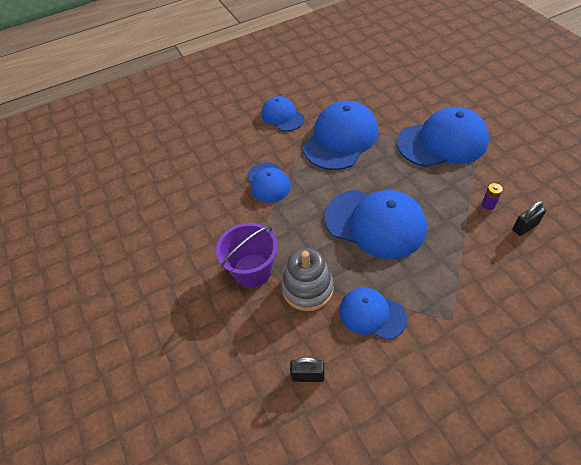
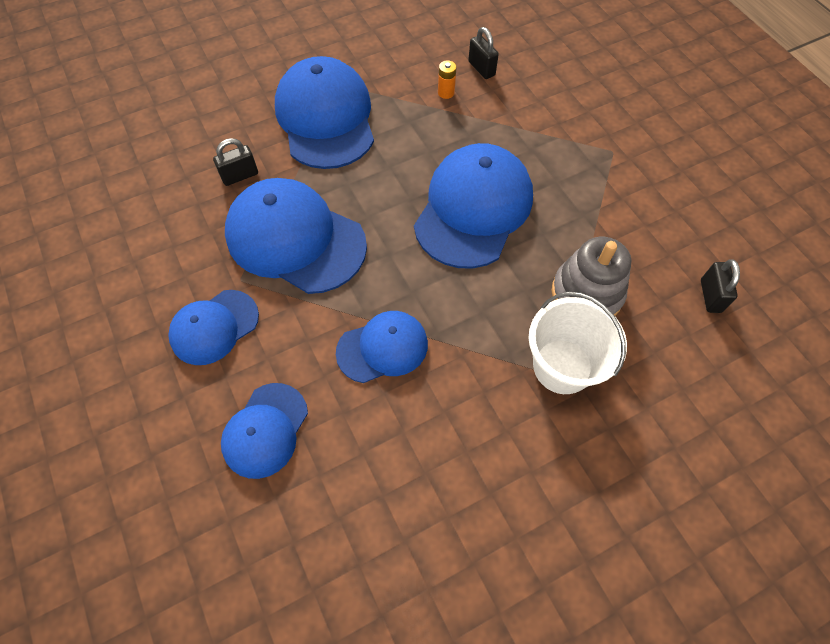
camera: 95 degrees left, 10 degrees up
(252, 270) = (562, 366): purple bucket -> white bucket
(372, 314) = (616, 225): blue cap -> blue cap (265, 430)
(384, 111) = (240, 176): none -> black padlock
(488, 205) = (446, 92): purple battery -> orange battery

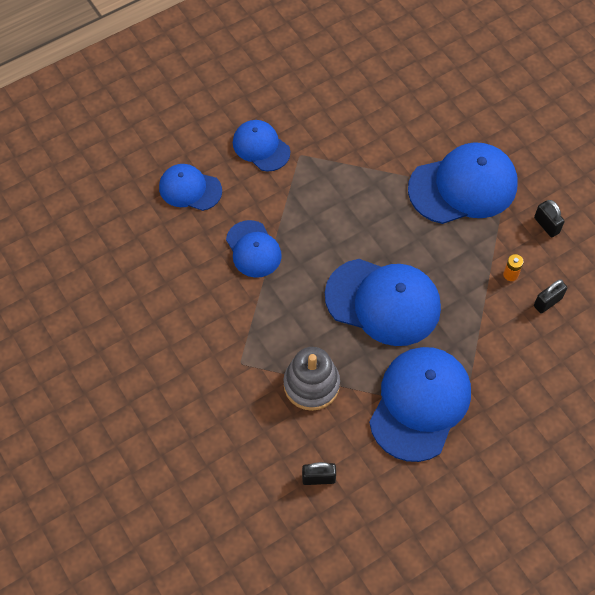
camera: 85 degrees right, 0 degrees up
(240, 176) = (393, 138): black padlock -> black padlock (546, 225)
(295, 239) = (338, 183): blue cap -> blue cap (420, 404)
(562, 366) = (248, 366): white bucket -> none

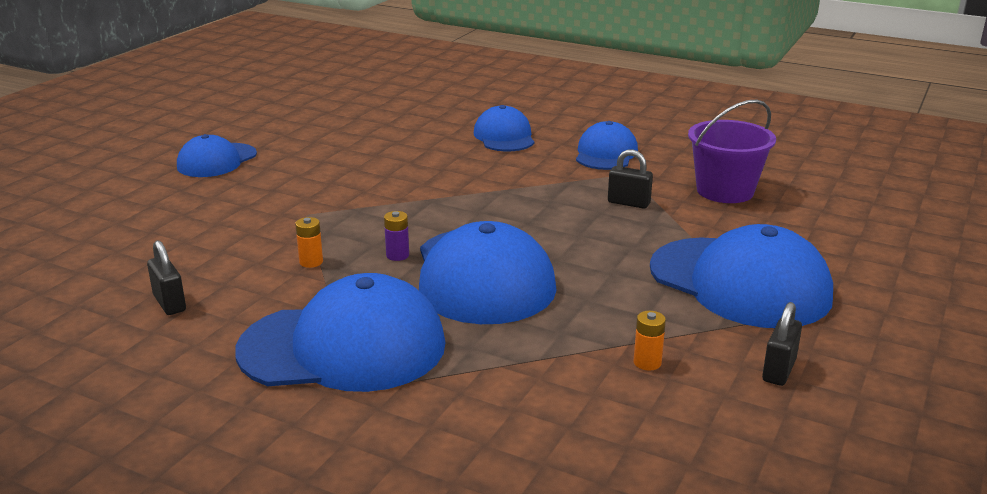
camera: 60 degrees right, 35 degrees down
(253, 249) = (468, 183): blue cap -> blue cap (217, 161)
(311, 384) = (311, 262): grey stacking toy -> orange battery
(331, 334) = (397, 255): none -> purple battery
(357, 120) = (725, 191): none -> purple bucket
(547, 302) = (640, 413): black padlock -> black padlock (628, 203)

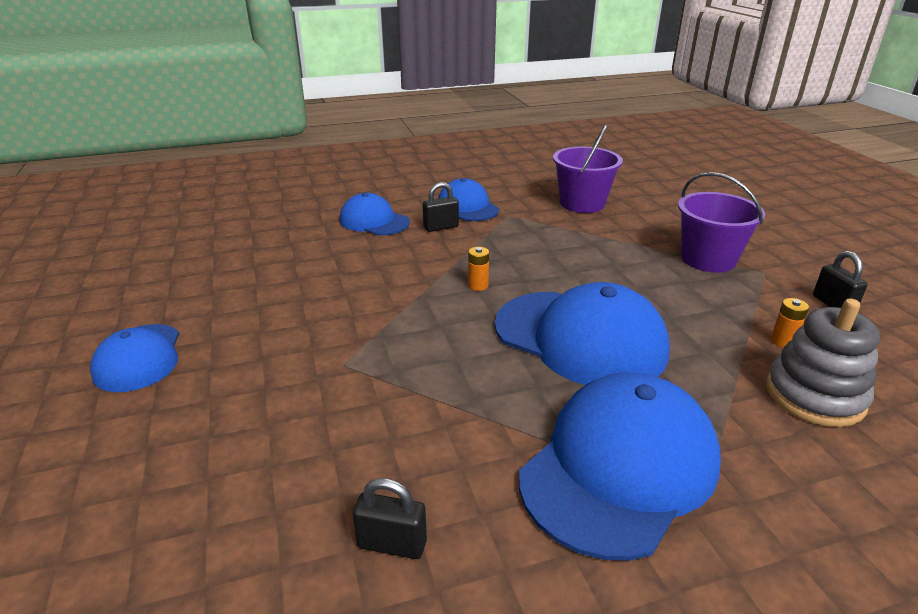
camera: 45 degrees left, 5 degrees up
(311, 262) = (438, 407): orange battery -> orange battery (478, 285)
(397, 255) = (492, 357): purple battery -> none
(577, 401) = (814, 395): none -> grey stacking toy
(628, 203) = (551, 235): black padlock -> black padlock (441, 227)
(740, 283) = (708, 259): blue cap -> purple bucket

